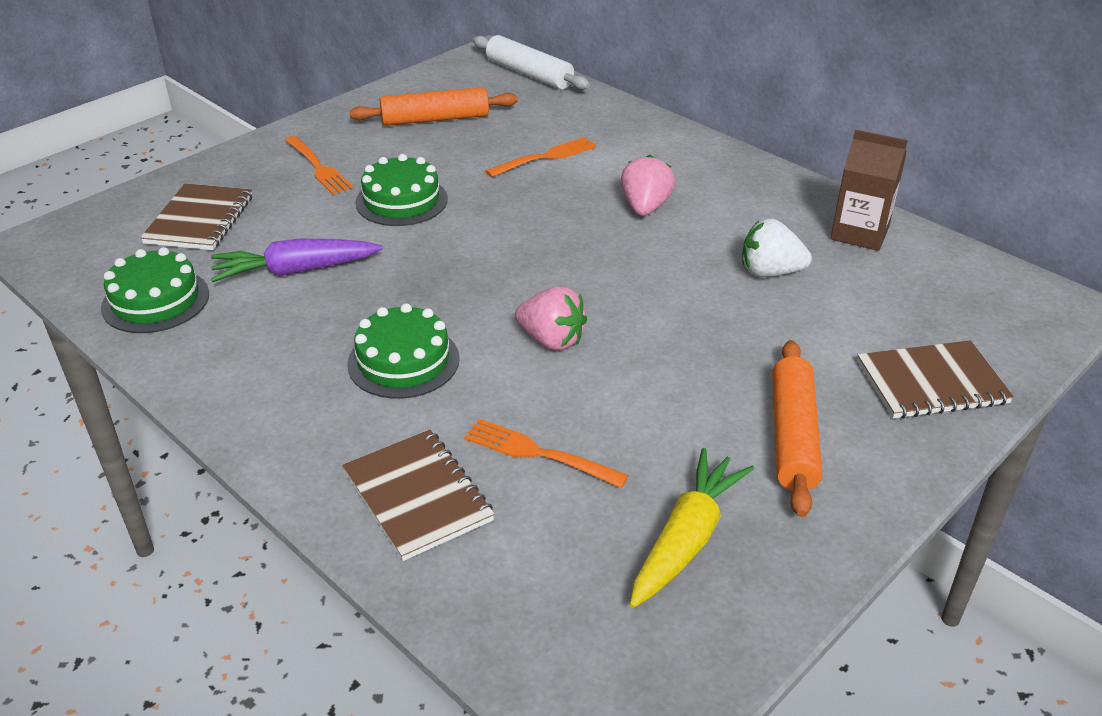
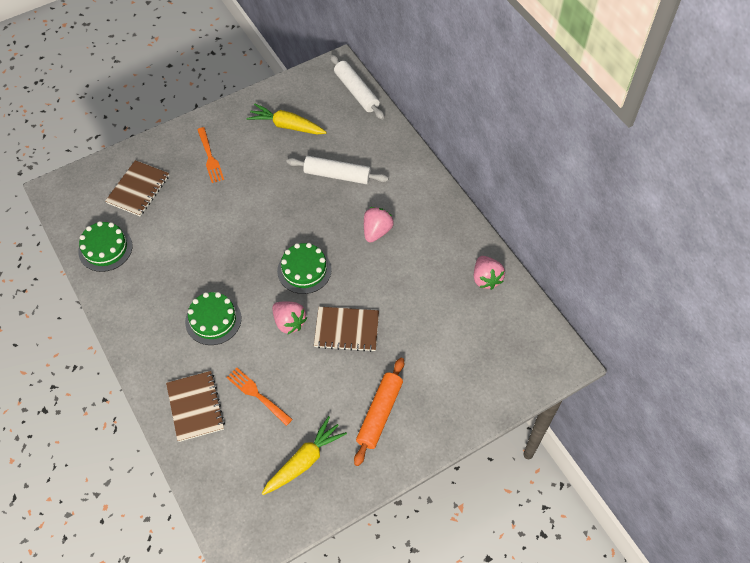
camera: 15 degrees right, 20 degrees up
(295, 271) = (178, 241): purple carrot -> none
(401, 201) = (247, 196): green cake -> green cake (304, 270)
(435, 119) = (287, 126): orange rolling pin -> yellow carrot
(545, 157) = (337, 175): orange fork -> white rolling pin
(770, 272) = (422, 298): white strawberry -> none
(859, 233) = (486, 279): brown carton -> pink strawberry
(931, 383) = (465, 396): brown notebook -> brown notebook (346, 330)

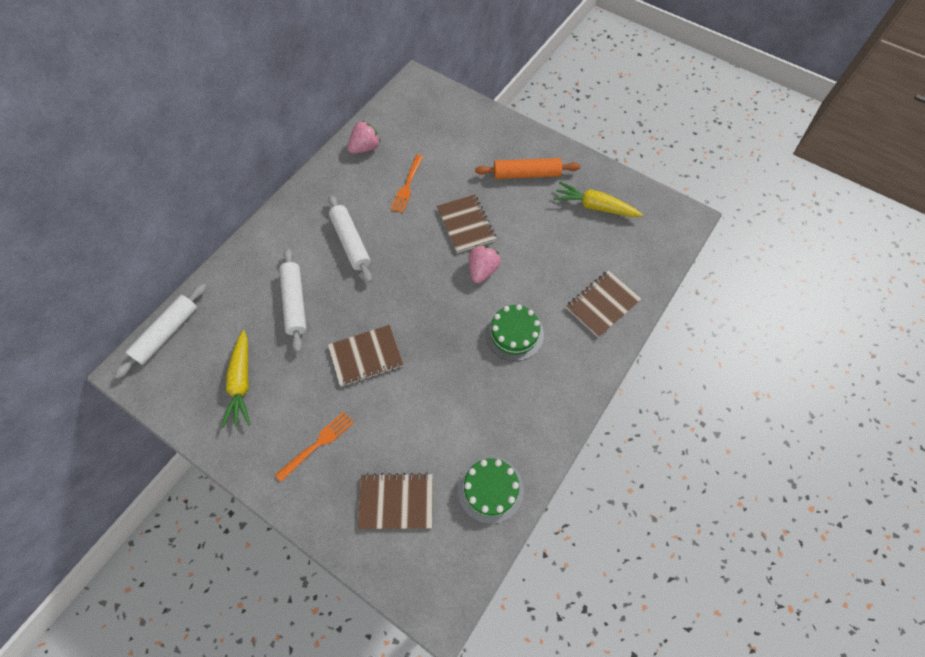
camera: 115 degrees left, 5 degrees up
(258, 395) = (563, 262): orange fork -> orange fork (407, 185)
(260, 207) = (366, 356): none -> brown notebook
(304, 270) = (422, 282): green cake -> none
(376, 231) = (351, 242): pink strawberry -> white rolling pin

